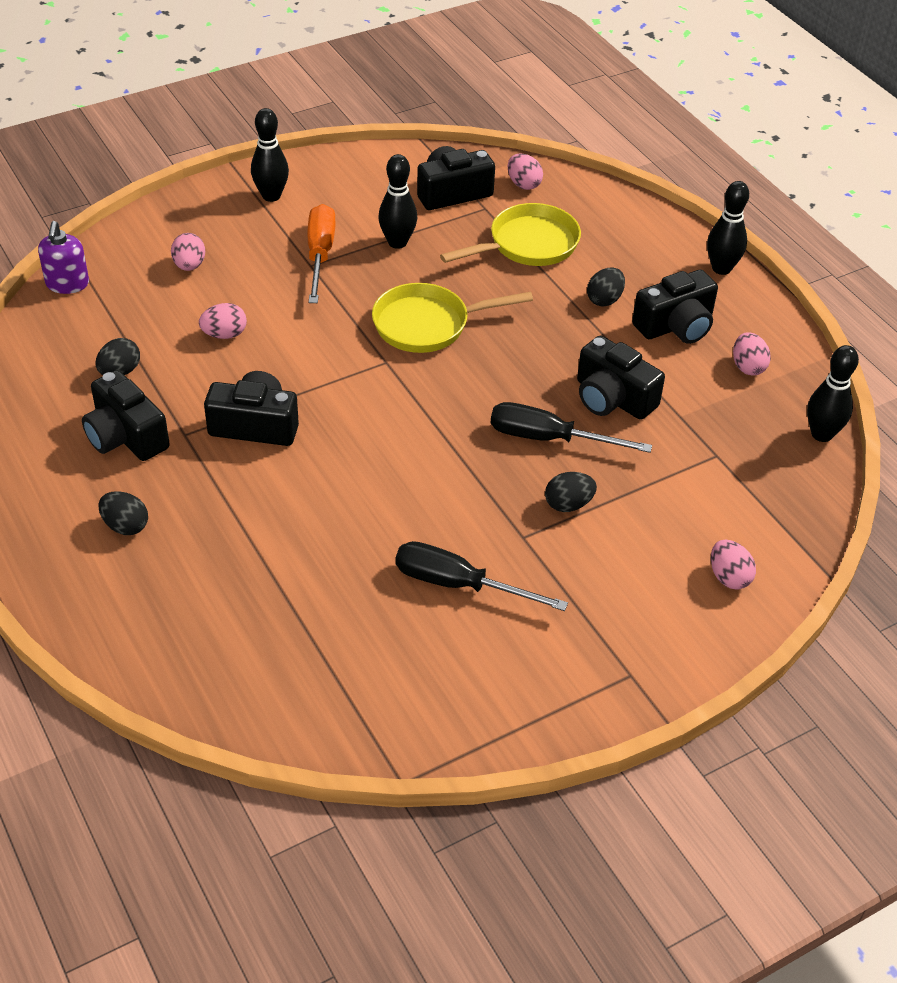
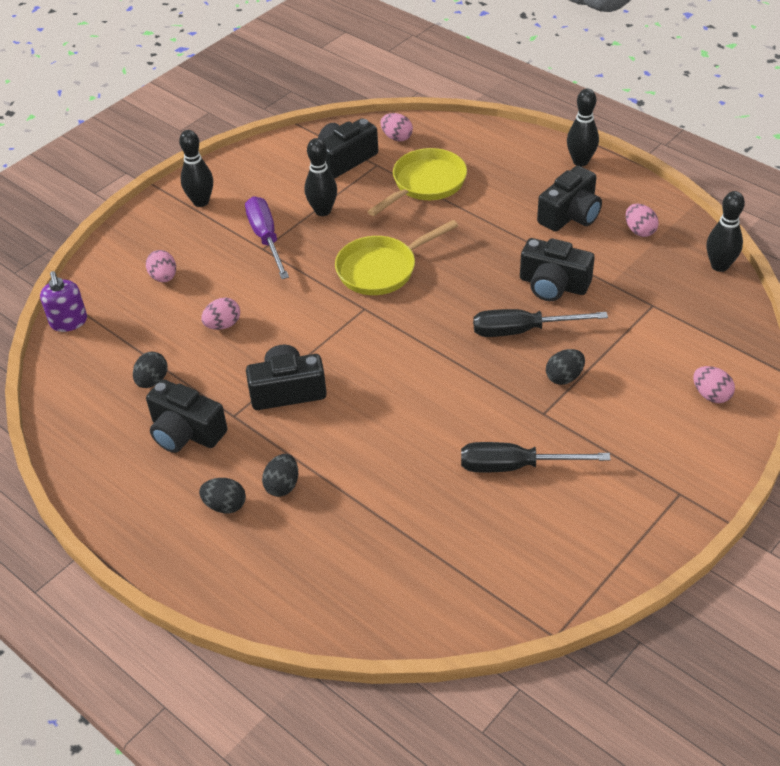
camera: 15 degrees left, 0 degrees up
(320, 255) = (266, 238): orange screwdriver -> purple screwdriver
(604, 300) = (506, 210): black egg -> black egg (282, 485)

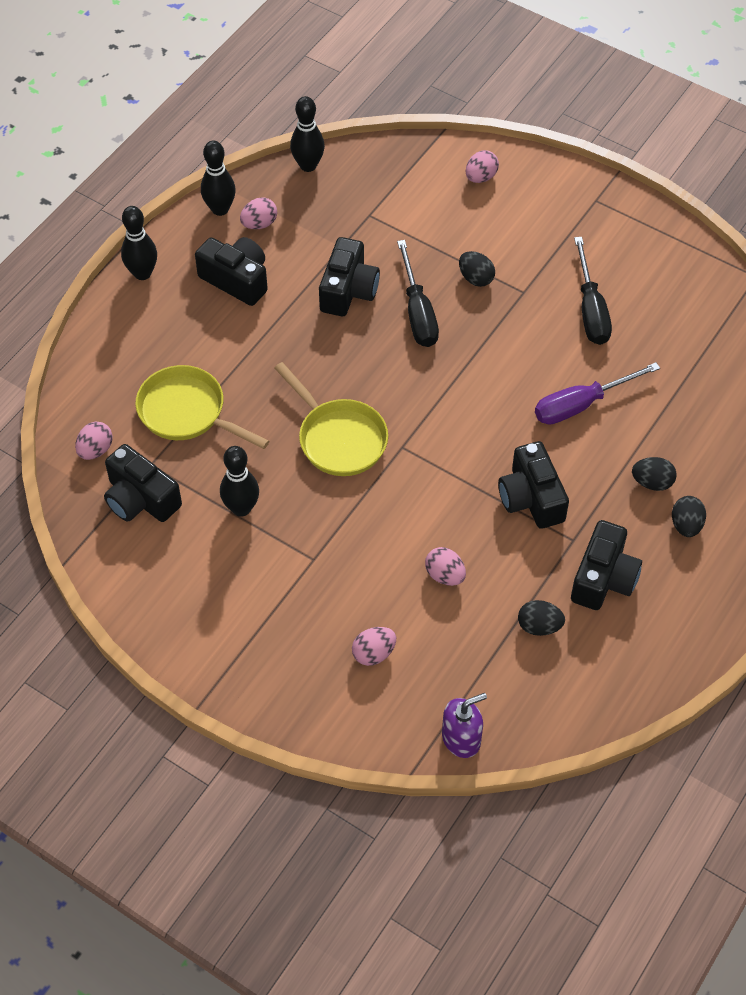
camera: 100 degrees left, 10 degrees up
(201, 202) = (230, 643): black bowling pin -> black bowling pin (220, 209)
(266, 238) = (295, 559): purple screwdriver -> purple screwdriver (581, 404)

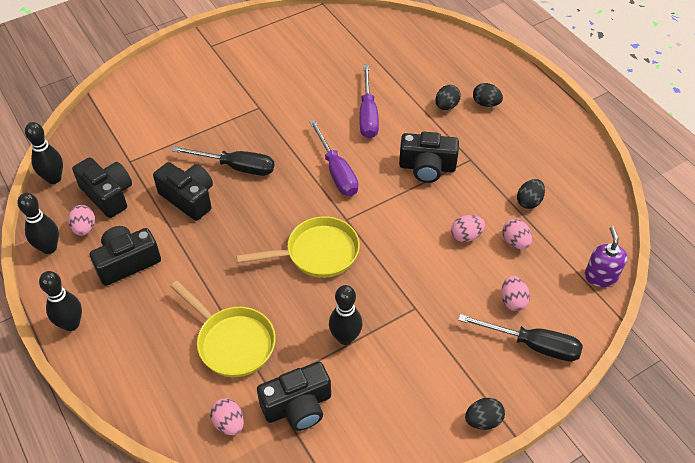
camera: 65 degrees left, 5 degrees down
(187, 412) = (232, 342): yellow pan -> yellow pan turned 105 degrees counterclockwise
(468, 409) = (336, 171): none -> purple screwdriver
(476, 278) = (230, 126): black egg -> black egg (483, 420)
(480, 177) = (146, 91): pink egg -> pink egg (515, 242)
(590, 309) = (296, 82): black screwdriver -> black screwdriver (532, 345)
(603, 578) = (506, 156): black camera -> black camera (108, 195)

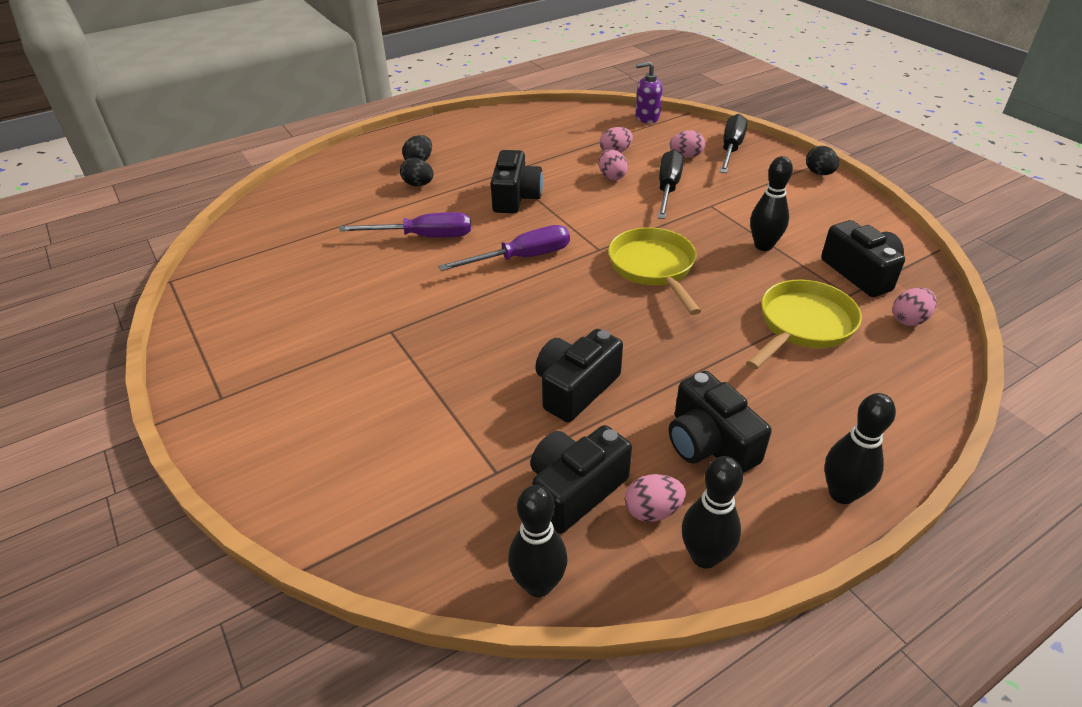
camera: 90 degrees left, 10 degrees down
(236, 167) = (512, 344): black screwdriver -> black screwdriver (668, 188)
(529, 201) = (563, 144): black egg -> none

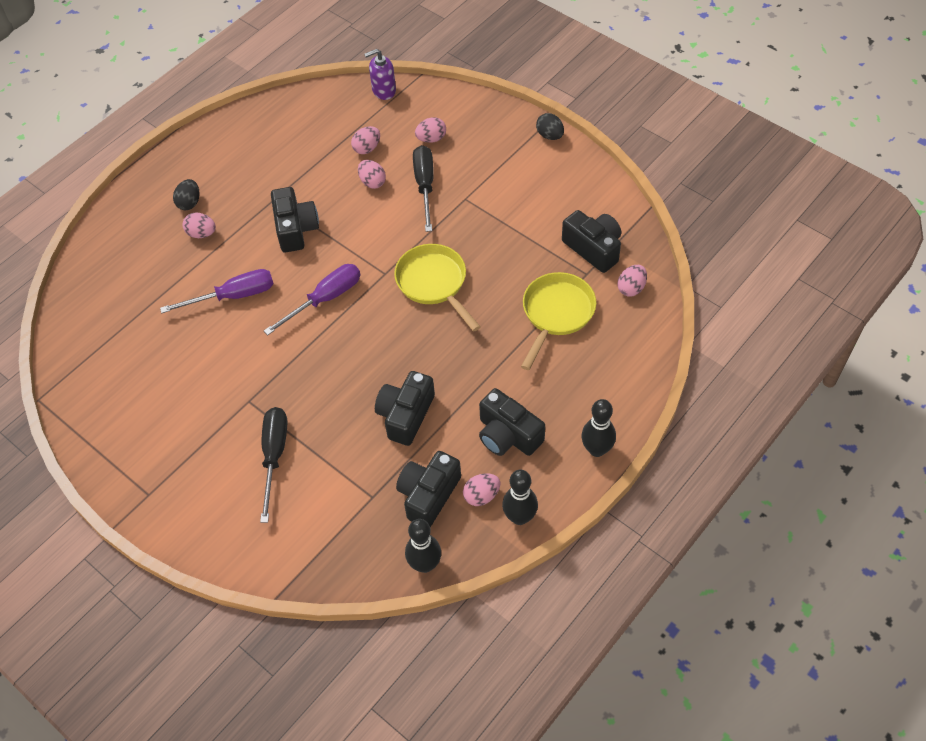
camera: 15 degrees left, 15 degrees up
(418, 184) = (202, 233): black egg -> pink egg
(731, 149) = (469, 119): black screwdriver -> black screwdriver (274, 456)
(763, 246) = (516, 236): black bowling pin -> none

